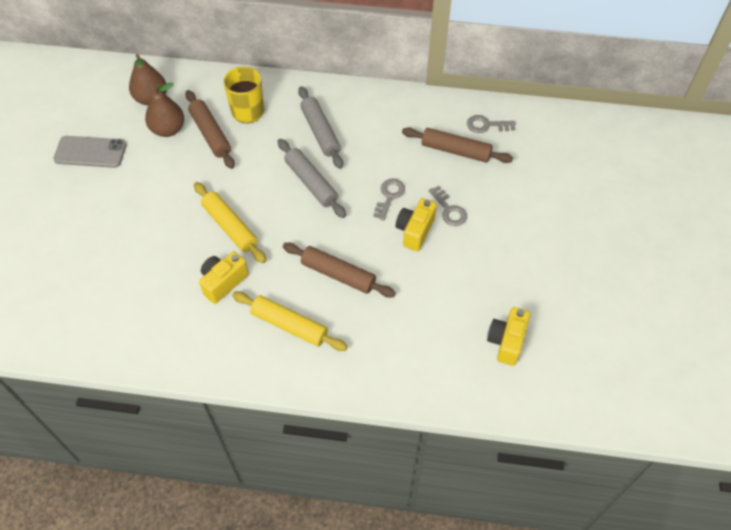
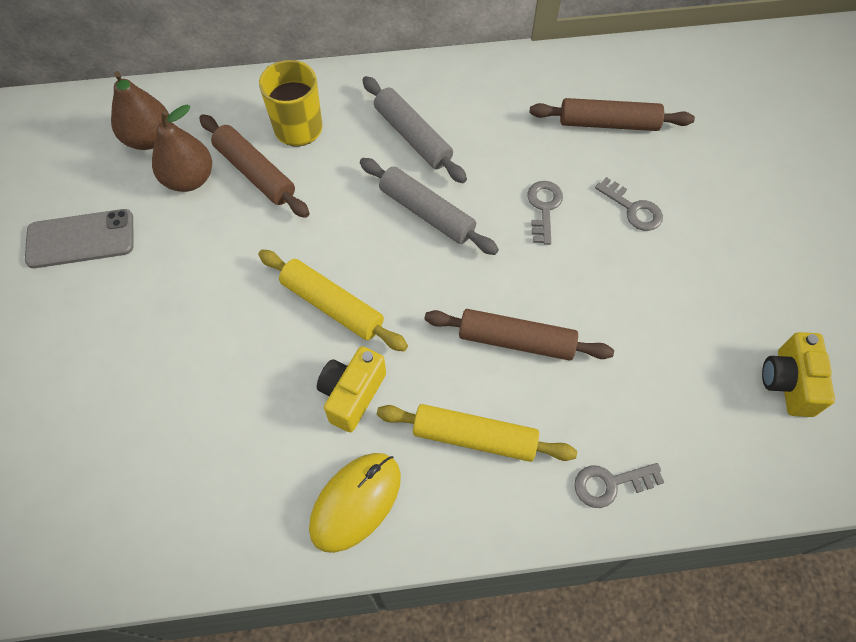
camera: 15 degrees left, 5 degrees up
(203, 344) = (355, 502): none -> yellow mouse
(415, 231) = (598, 250): yellow camera -> none
(486, 125) = (635, 79): grey key -> grey key (610, 484)

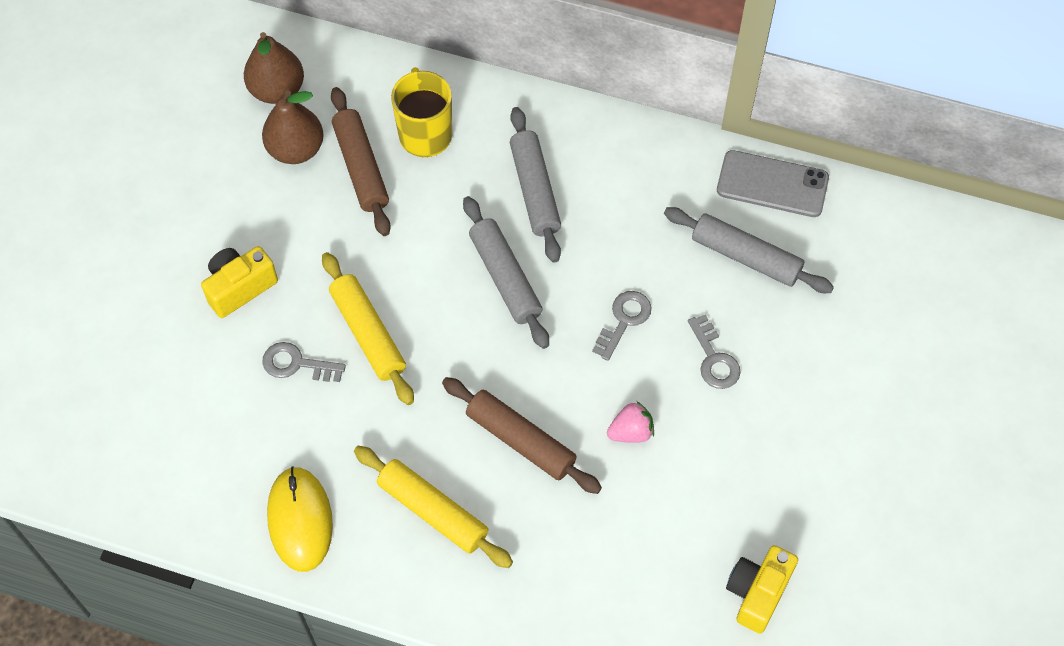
camera: 25 degrees right, 0 degrees up
(80, 239) = (171, 171): grey phone -> grey phone (772, 184)
(352, 394) = (344, 424): yellow camera -> yellow camera (239, 287)
(355, 502) = (300, 520): yellow mouse -> yellow mouse turned 75 degrees counterclockwise
(603, 294) = (631, 431): none -> pink strawberry
(608, 123) = (745, 257): brown rolling pin -> grey rolling pin
(610, 484) = (531, 606): grey key -> grey key (296, 364)

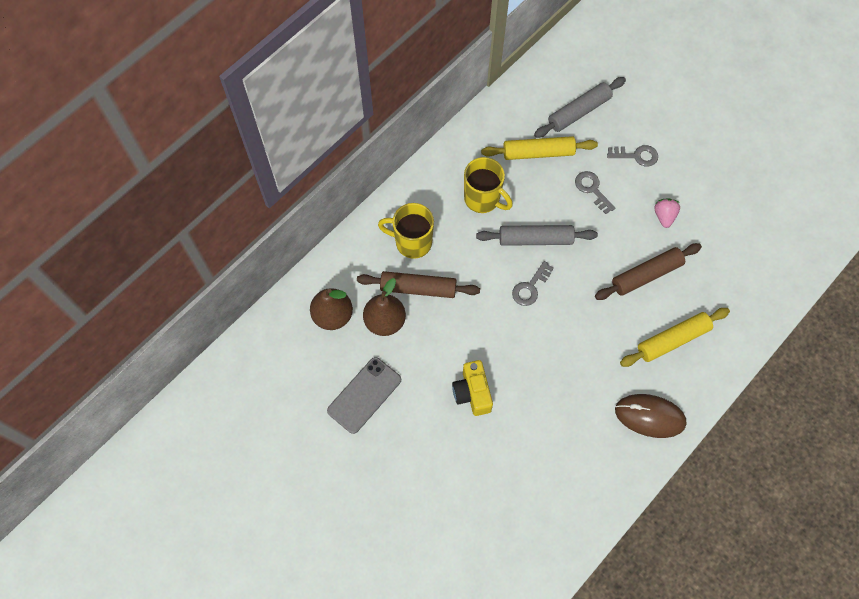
camera: 65 degrees left, 5 degrees up
(296, 364) = (542, 379): grey key -> grey key (530, 287)
(300, 520) = (649, 416): yellow mouse -> brown mouse
(368, 333) = (539, 329): yellow rolling pin -> yellow rolling pin (538, 152)
(534, 190) = (483, 199): grey rolling pin -> yellow mug
(757, 593) = (783, 197): yellow camera -> none
(772, 184) = (538, 78): grey phone -> grey phone (364, 395)

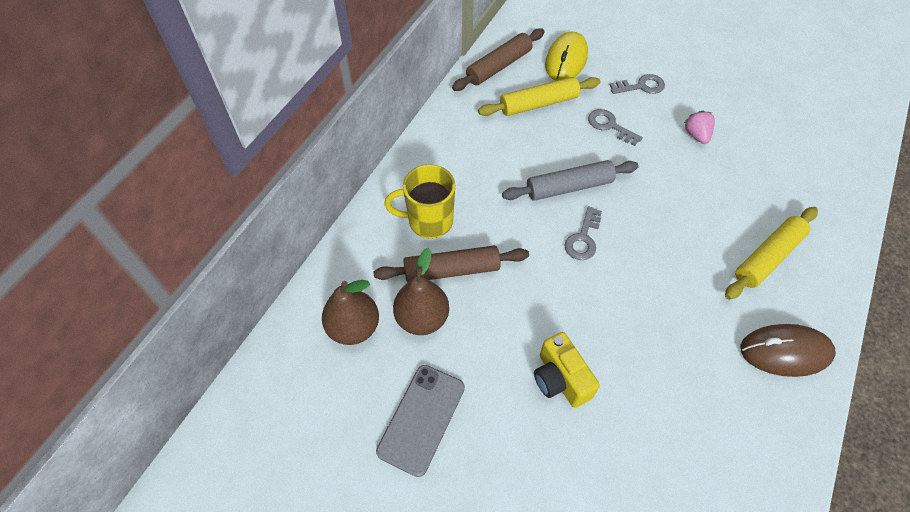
camera: 15 degrees left, 10 degrees down
(483, 199) = (495, 160): yellow mug -> none
(579, 112) = (566, 60): grey rolling pin -> yellow mouse
(646, 275) = (705, 196): brown rolling pin -> brown rolling pin (498, 66)

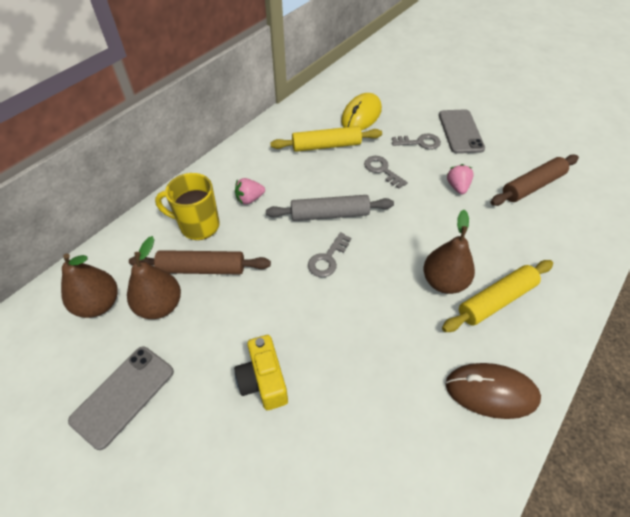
camera: 10 degrees right, 5 degrees down
(474, 181) = (249, 199): none -> pink strawberry
(498, 66) = (303, 114): brown rolling pin -> brown rolling pin (532, 186)
(682, 67) = (460, 131): none -> grey phone
(710, 245) = (443, 282): none -> brown pear

